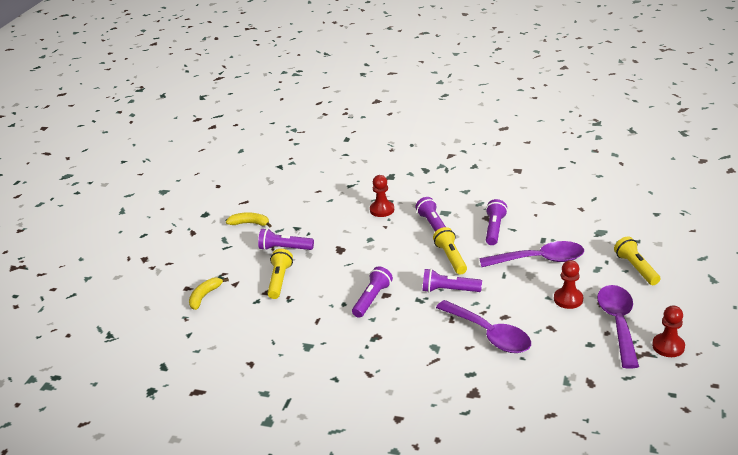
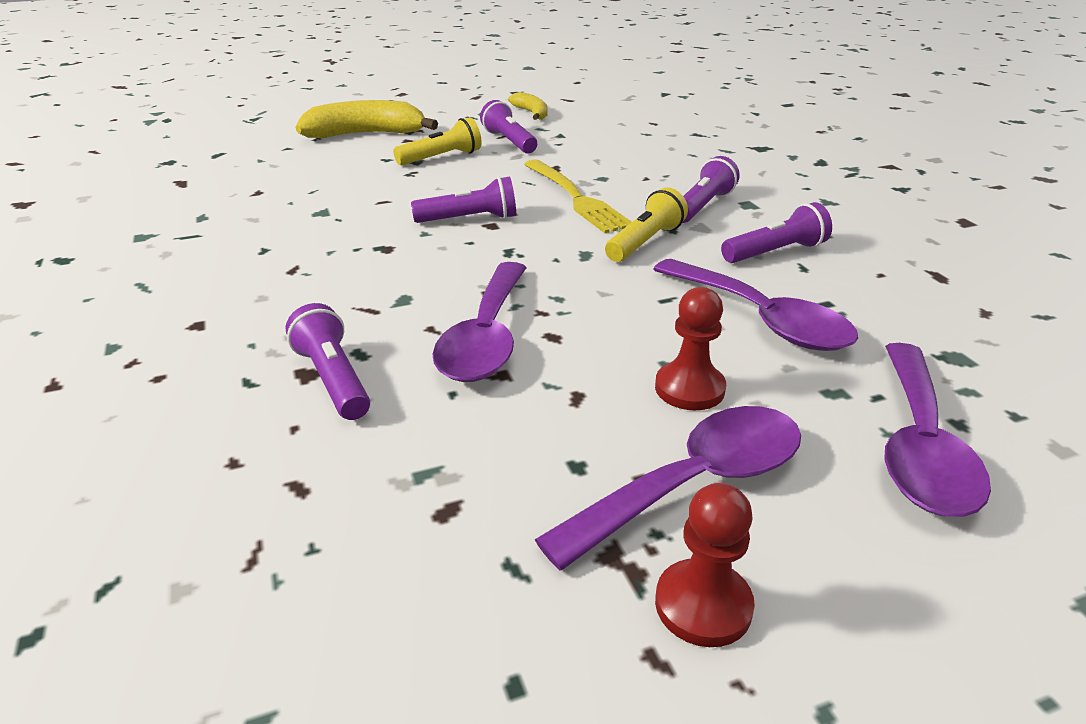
camera: 50 degrees right, 0 degrees up
(204, 296) = (366, 134): yellow banana -> yellow banana, size x1.83
(382, 210) = (679, 165): red pawn -> none
(384, 257) = (576, 198): none -> yellow fork
(449, 290) = (562, 266): purple flashlight -> purple flashlight (333, 380)
(636, 268) = (919, 445): yellow flashlight -> purple spoon

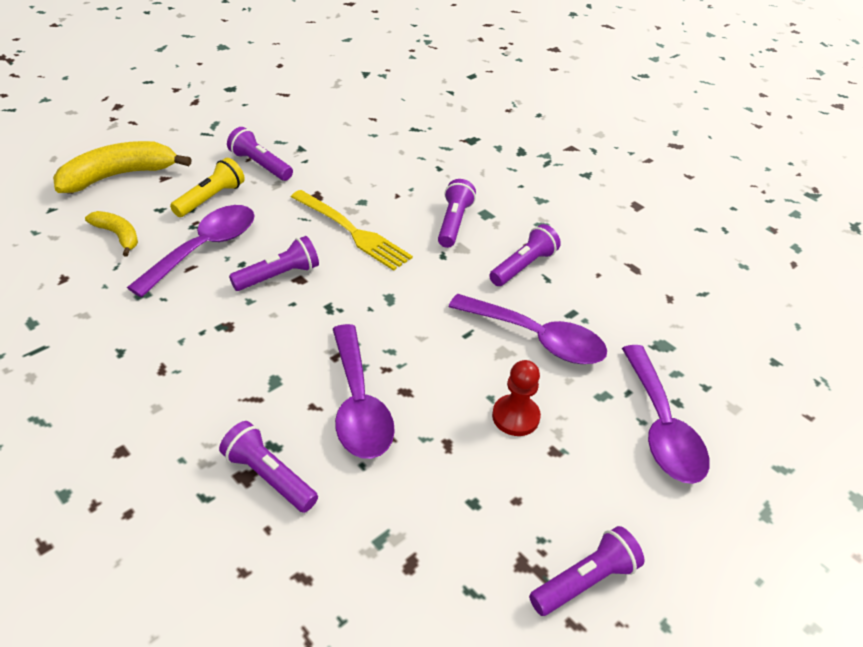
camera: 25 degrees left, 10 degrees up
(531, 113) = (260, 120): yellow banana -> yellow banana (118, 236)
(645, 242) = (428, 275): yellow flashlight -> none
(693, 484) = (548, 496): purple spoon -> purple spoon (204, 249)
(703, 605) = (584, 581): red pawn -> purple flashlight

